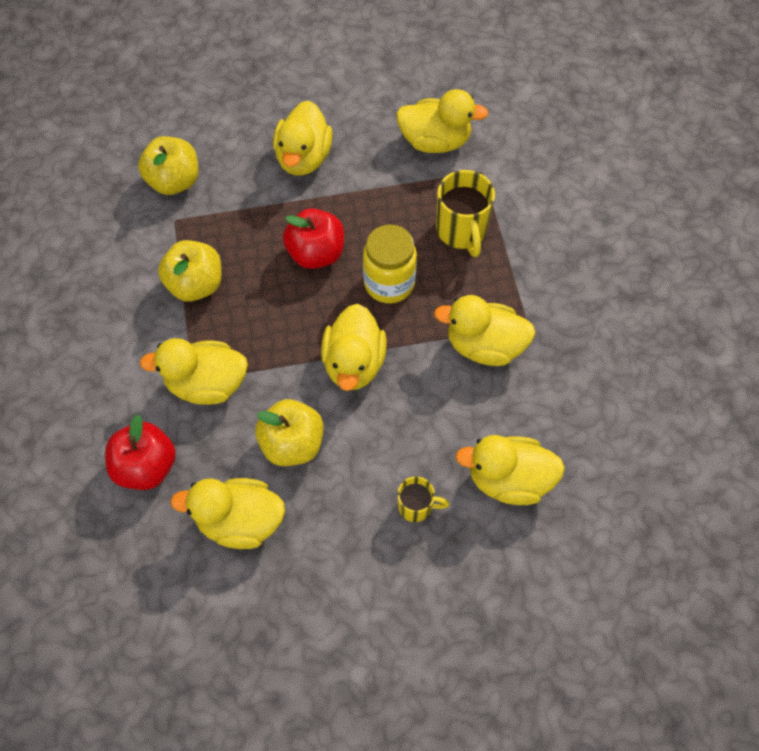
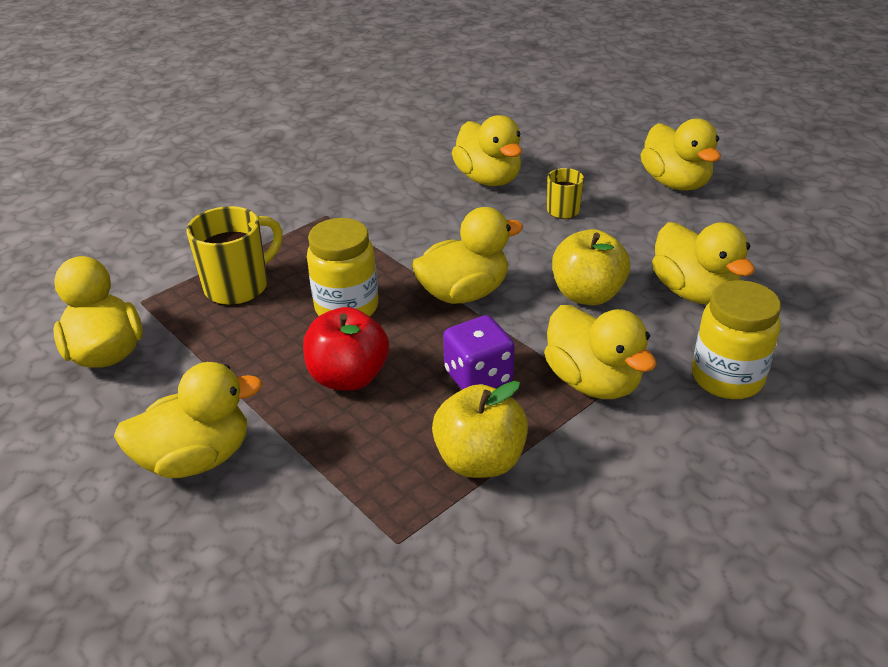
camera: 120 degrees left, 25 degrees down
(146, 466) = (727, 378): red apple -> yellow jar
(174, 181) = (326, 585): yellow apple -> none
(262, 322) = (478, 377): none -> purple dice
(484, 345) = (371, 229): yellow duck -> yellow duck (675, 183)

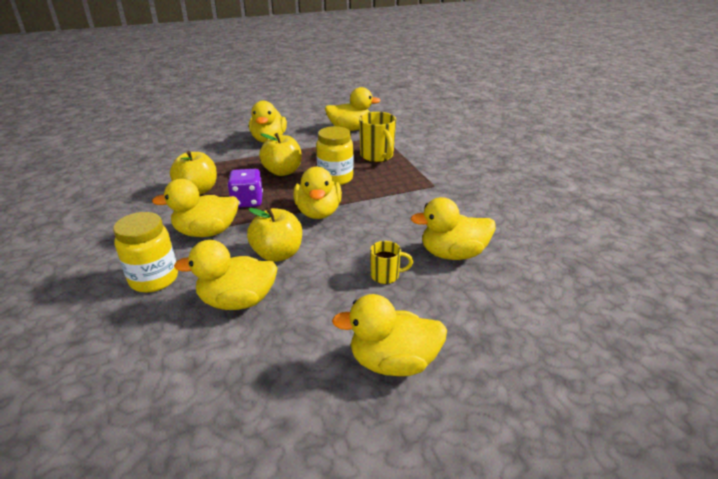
camera: 110 degrees right, 5 degrees down
(348, 377) = (282, 171): red apple -> yellow apple

